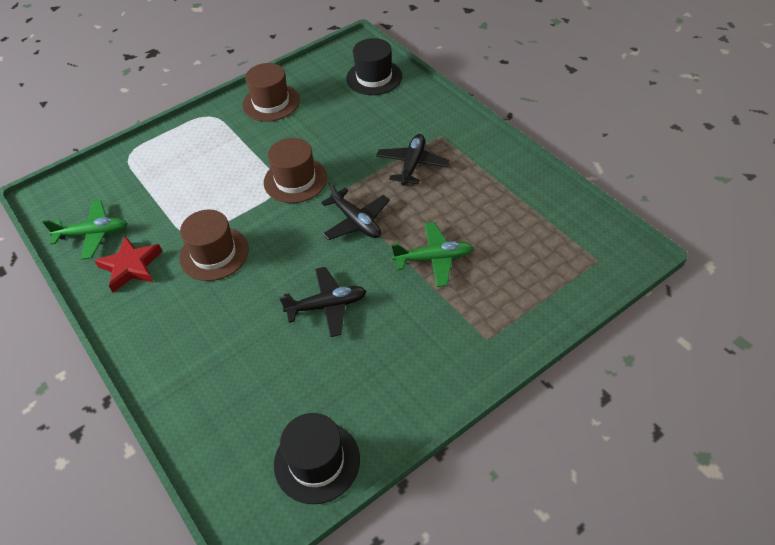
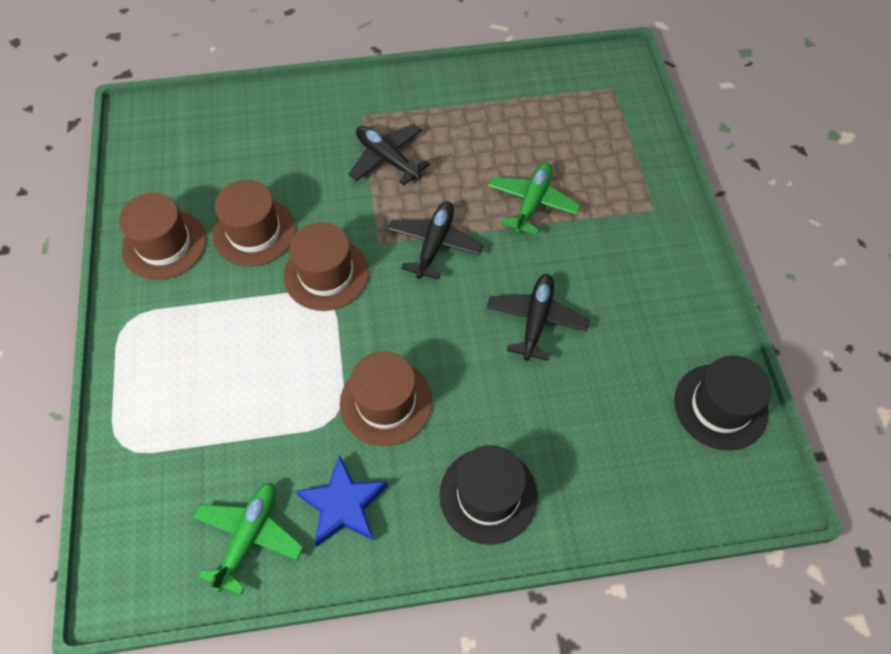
camera: 65 degrees left, 10 degrees up
(131, 267) = (343, 505): red star -> blue star
(306, 133) = (254, 232): none -> brown hat
(356, 221) = (434, 244): black plane -> black plane turned 60 degrees counterclockwise
(374, 77) = (213, 127): black hat -> black hat (488, 495)

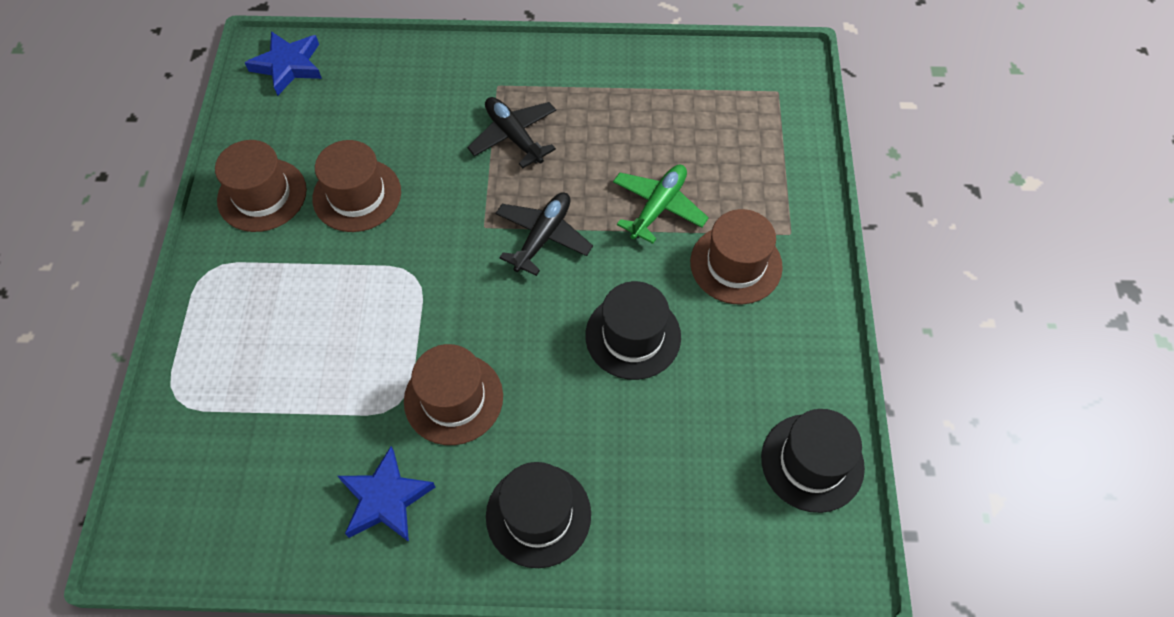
camera: 10 degrees right, 0 degrees up
(163, 123) = (288, 65): none -> blue star
(249, 537) = (283, 515): green plane -> none
(326, 274) = (421, 251): brown hat -> brown hat (736, 264)
(536, 320) = (633, 336): black plane -> black hat

